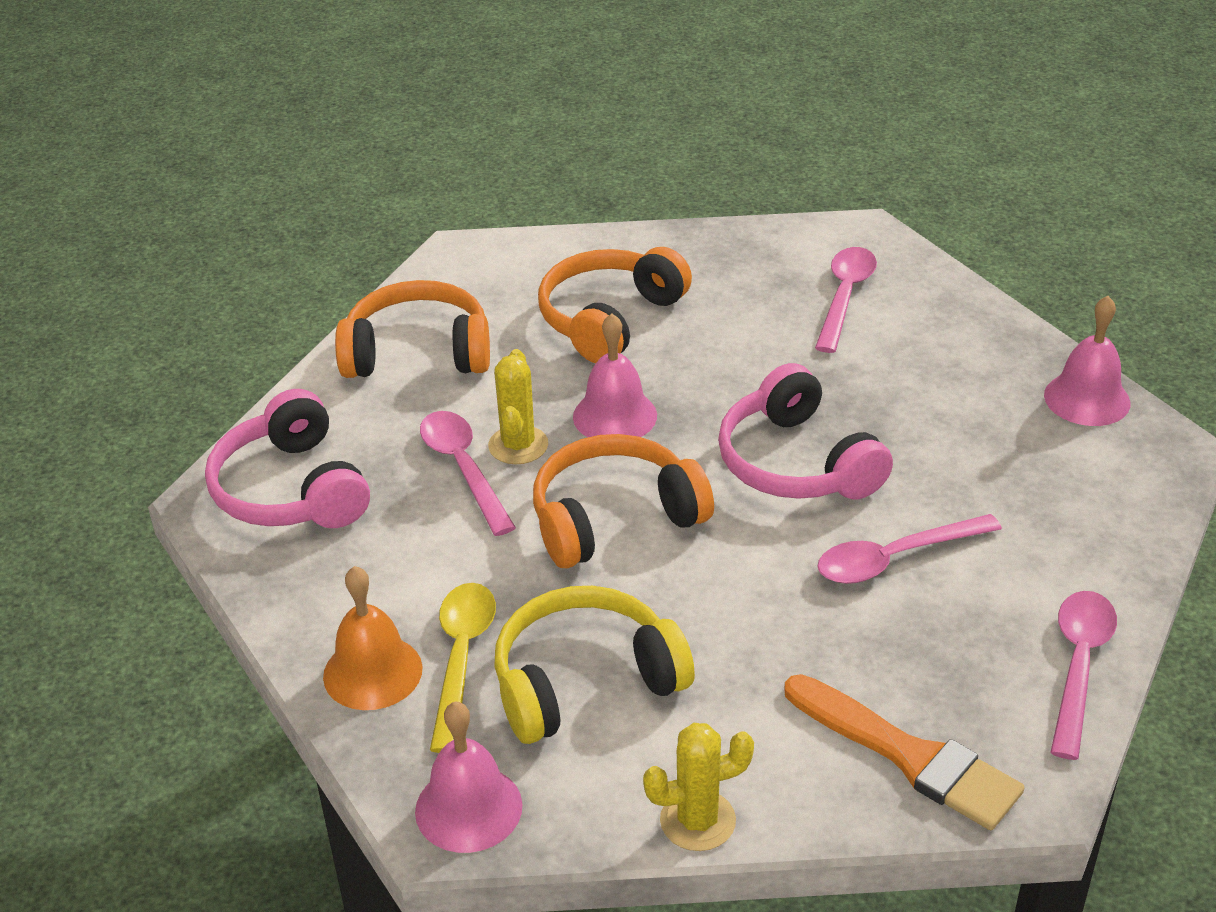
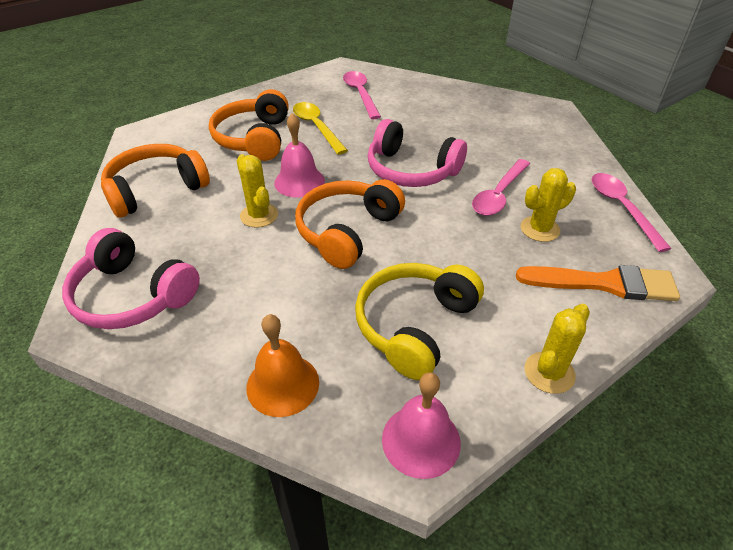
camera: 35 degrees left, 5 degrees up
(461, 659) = (332, 348): yellow spoon -> yellow spoon (317, 127)
(463, 469) = (237, 240): pink spoon -> none
(901, 637) = (539, 229): none -> yellow cactus
(1087, 399) = (502, 101): pink bell -> none

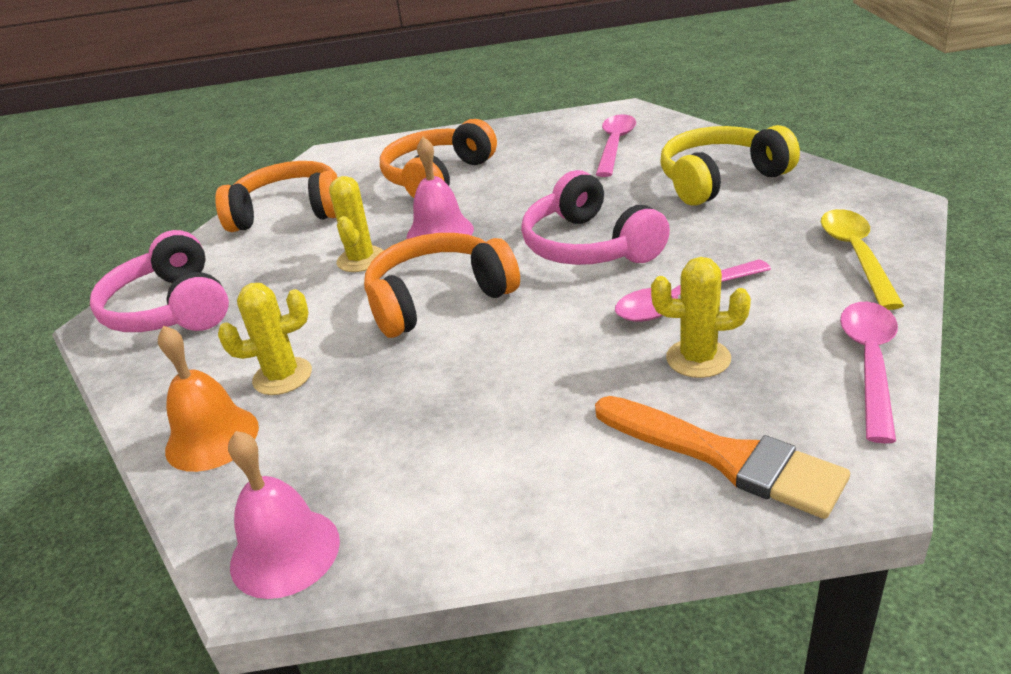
camera: 35 degrees right, 10 degrees down
(317, 127) = (521, 176): yellow spoon -> yellow spoon (856, 255)
(414, 325) = (408, 425): yellow headphones -> yellow headphones (720, 179)
(549, 372) = (518, 541): yellow cactus -> yellow cactus (282, 376)

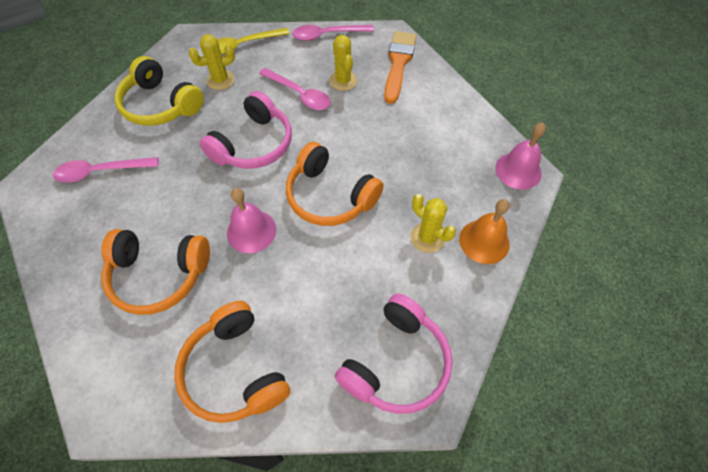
camera: 120 degrees left, 25 degrees up
(361, 259) = (298, 264): yellow cactus -> yellow cactus (220, 80)

